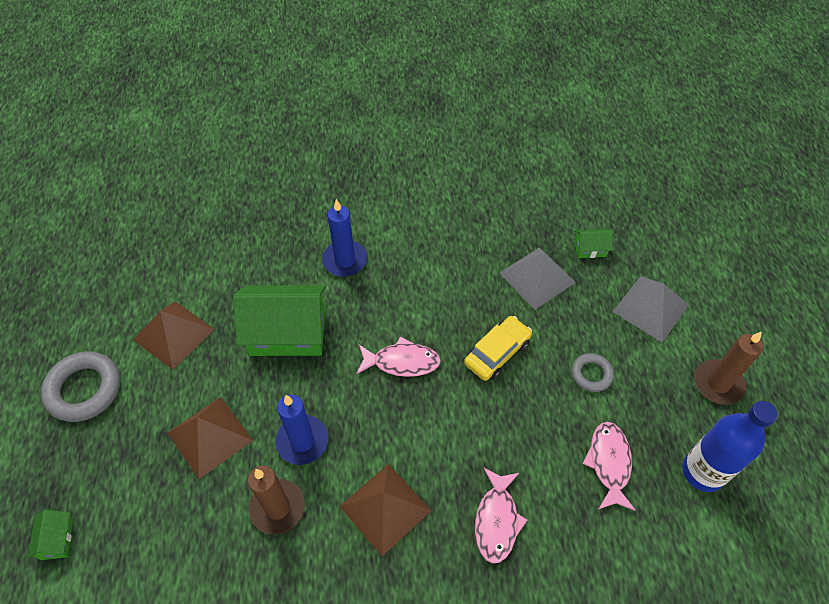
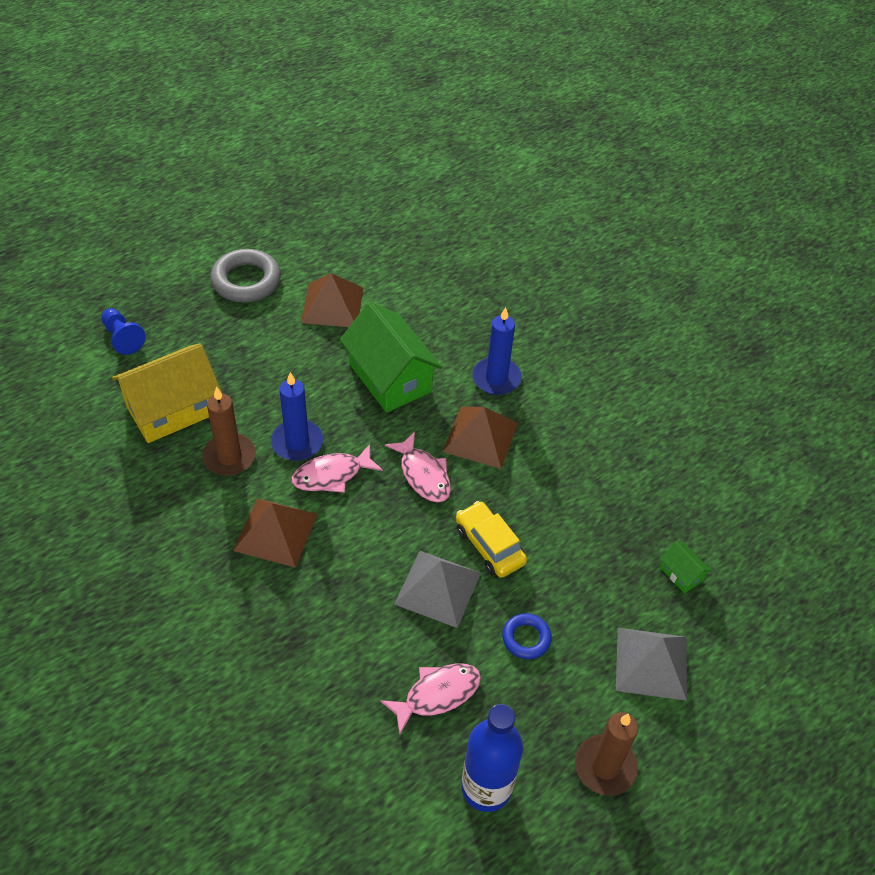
camera: 55 degrees right, 5 degrees down
(57, 540) = (123, 338): green house -> blue pawn
(185, 533) = (172, 409): none -> yellow house
(210, 436) = (260, 379): brown pyramid -> brown pyramid (480, 437)
(497, 353) = (489, 545): yellow car -> yellow car turned 135 degrees counterclockwise
(497, 520) = (317, 623): pink fish -> pink fish (332, 475)
(537, 277) = (604, 541): grey pyramid -> grey pyramid (438, 588)
(591, 374) = (526, 638): grey ring -> blue ring

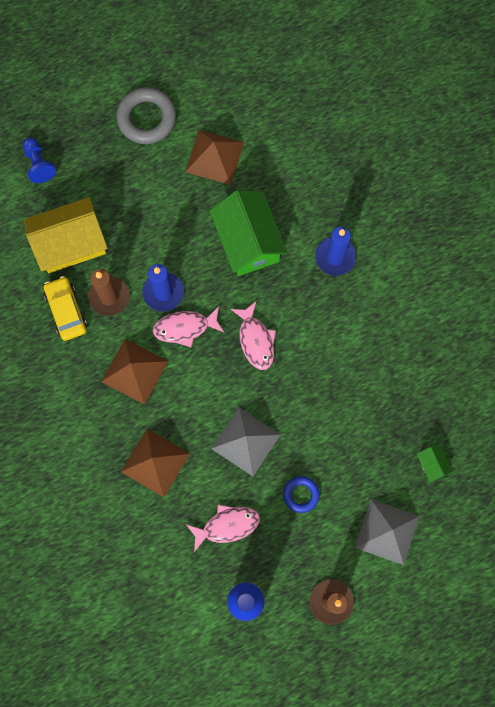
camera: 15 degrees right, 25 degrees up
(480, 437) = (308, 312): brown pyramid -> brown pyramid (155, 462)
(489, 545) = (292, 412): yellow car -> yellow car (66, 311)

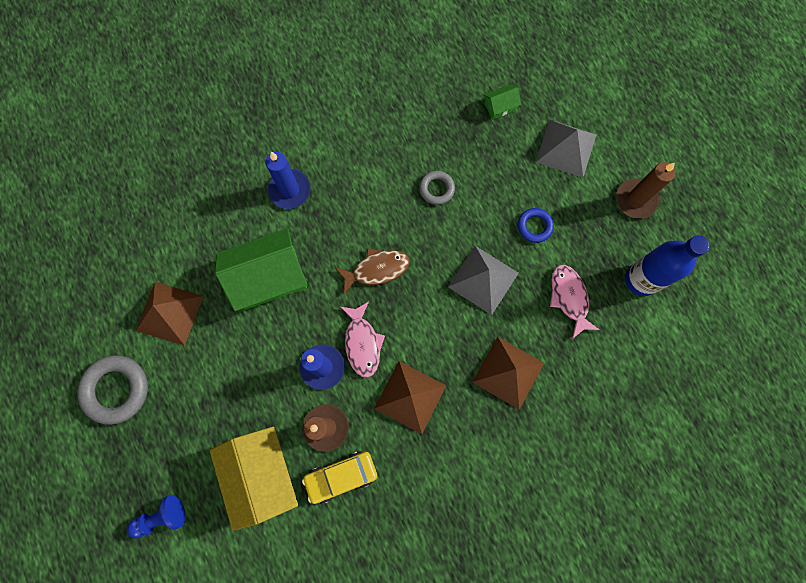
camera: 90 degrees left, 0 degrees up
(256, 340) = (377, 269): pink fish -> brown fish
(339, 398) = (437, 189): none -> grey ring

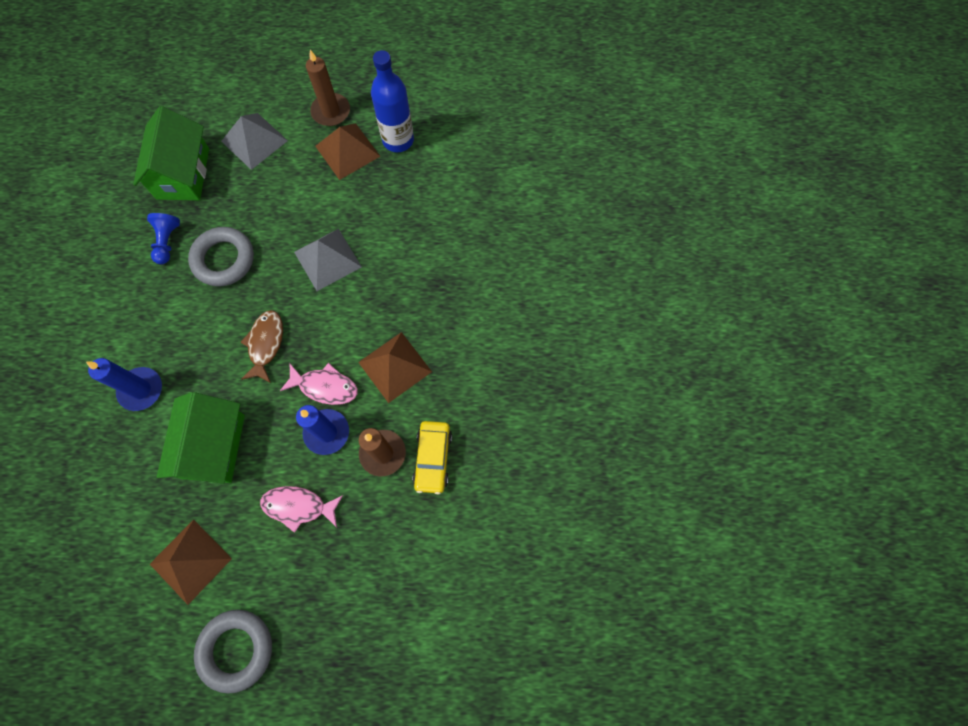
camera: 65 degrees left, 5 degrees down
(161, 517) = (385, 650): blue pawn -> blue pawn (167, 242)
(262, 474) = (394, 532): yellow house -> none
(437, 189) = (224, 259): grey ring -> grey ring, size x1.77
(500, 106) = (183, 173): green house -> green house, size x2.30
(508, 372) = (417, 276): brown pyramid -> brown pyramid (347, 151)
(534, 226) = (306, 197): blue ring -> none
(569, 298) = (382, 200): pink fish -> pink fish (298, 506)

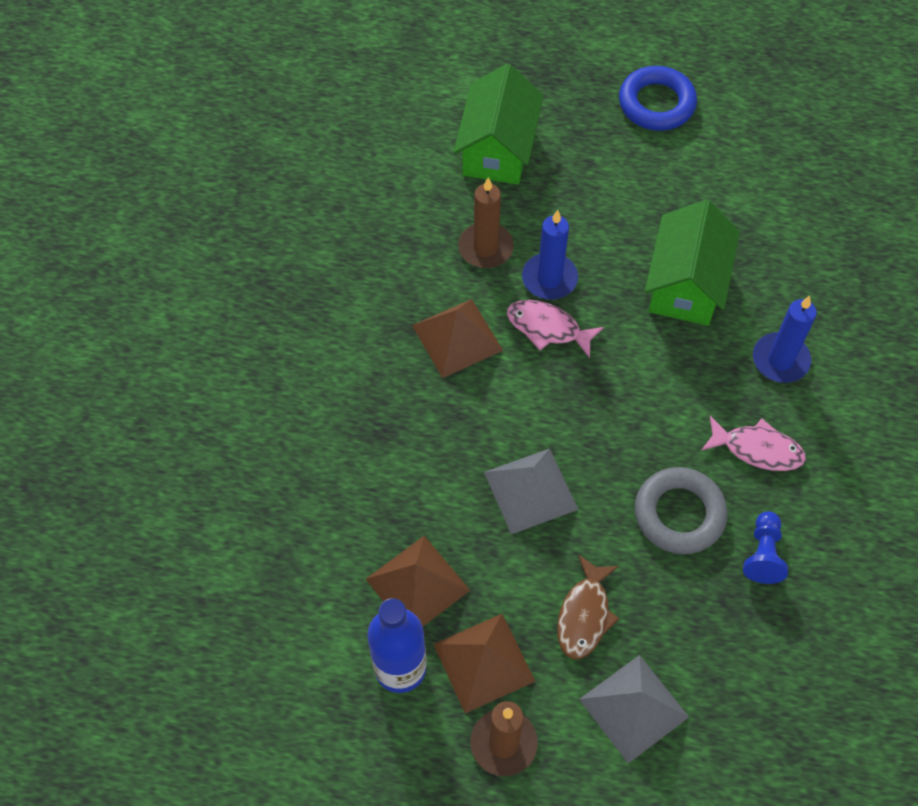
camera: 170 degrees left, 10 degrees down
(183, 173) = (747, 666): green house -> green house (497, 149)
(190, 561) = (707, 180): brown pyramid -> brown pyramid (417, 584)
(236, 649) = (656, 103): grey ring -> blue ring
(265, 344) = (621, 390): brown fish -> brown fish (584, 615)
(298, 506) = (587, 211): pink fish -> pink fish (757, 449)
(433, 458) = (428, 234): yellow car -> none

